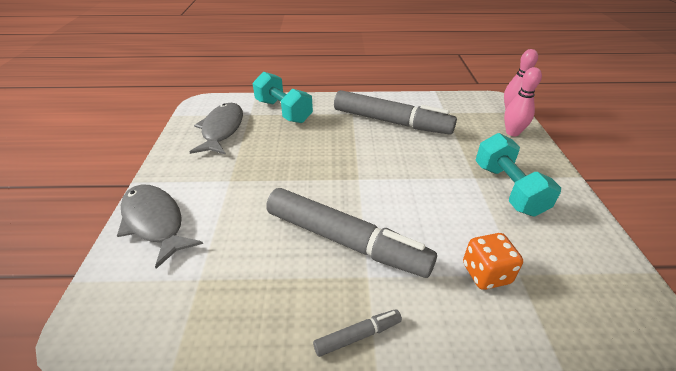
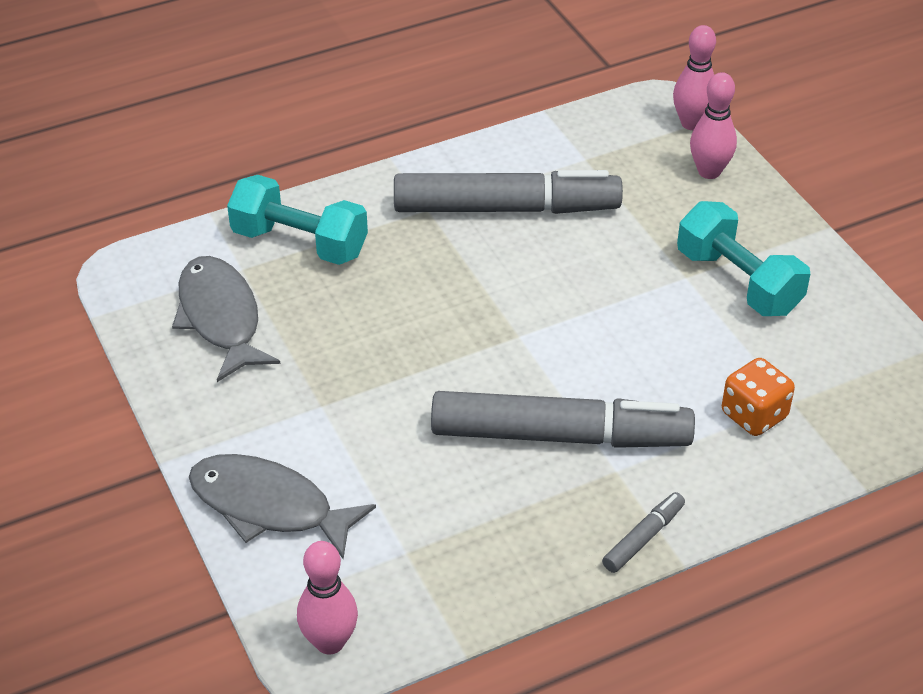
camera: 25 degrees left, 5 degrees up
(100, 323) = (330, 642): none -> pink bowling pin

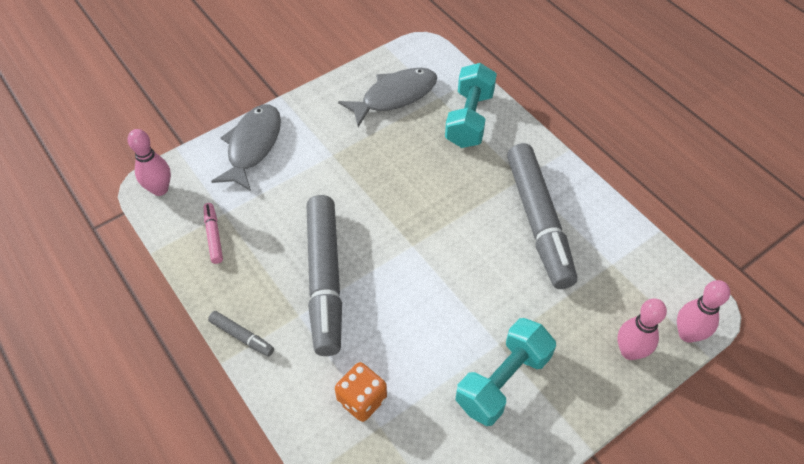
camera: 80 degrees right, 10 degrees up
(450, 567) = (214, 236): none -> pink marker

